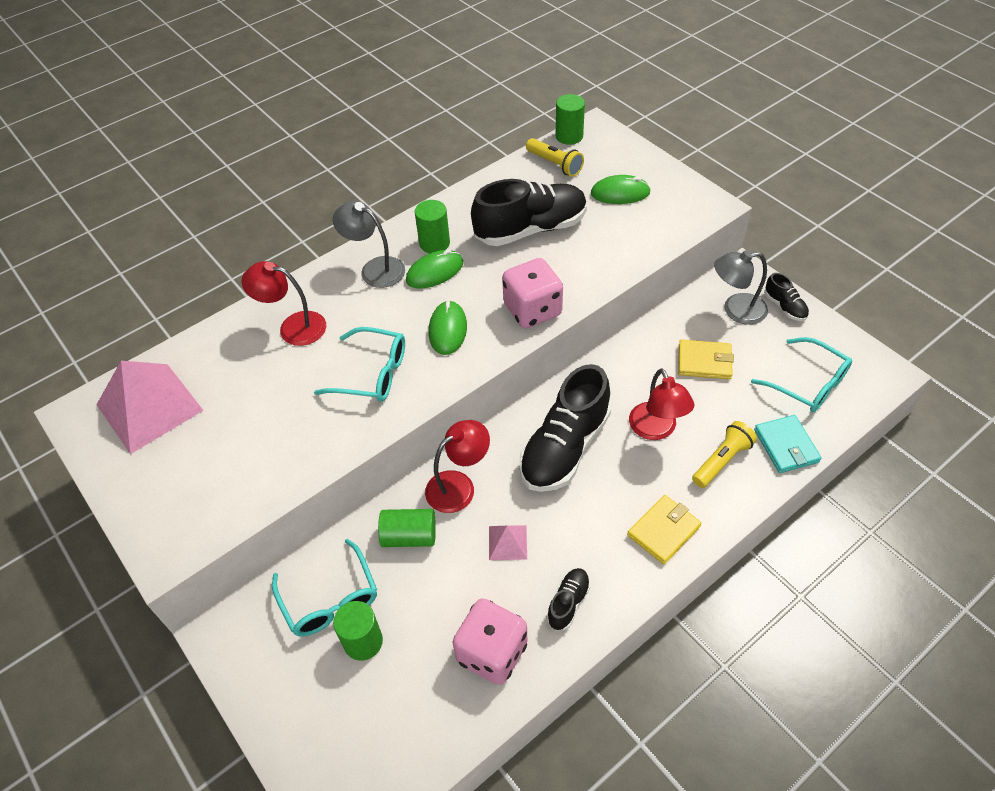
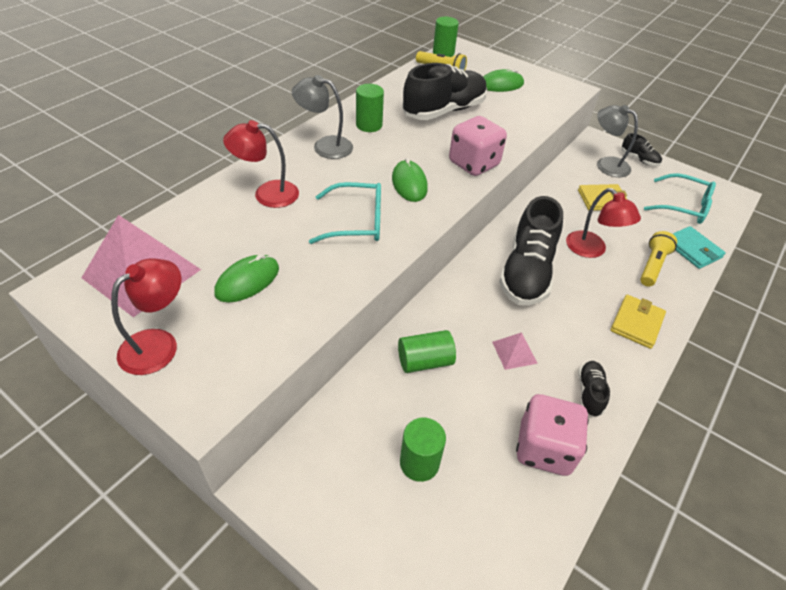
camera: 20 degrees left, 5 degrees down
(330, 600) = (372, 430): turquoise glasses -> none
(434, 272) = (378, 144): green mouse -> green mouse (247, 281)
(459, 485) = (451, 313): red lamp -> red lamp (158, 344)
(736, 310) = (606, 164): grey lamp -> grey lamp turned 60 degrees clockwise

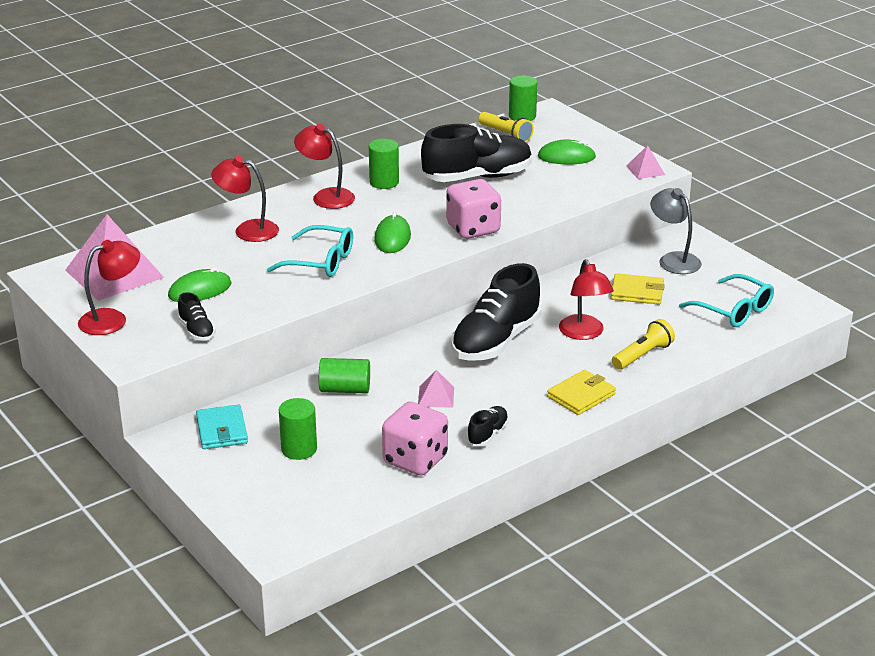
camera: 20 degrees right, 15 degrees down
(325, 146) = (326, 196): grey lamp -> red lamp
(567, 90) = (645, 170): none -> pink pyramid
(639, 159) = (721, 259): black shoe -> black shoe (196, 330)
(692, 249) = (704, 348): turquoise wallet -> turquoise wallet (222, 430)

